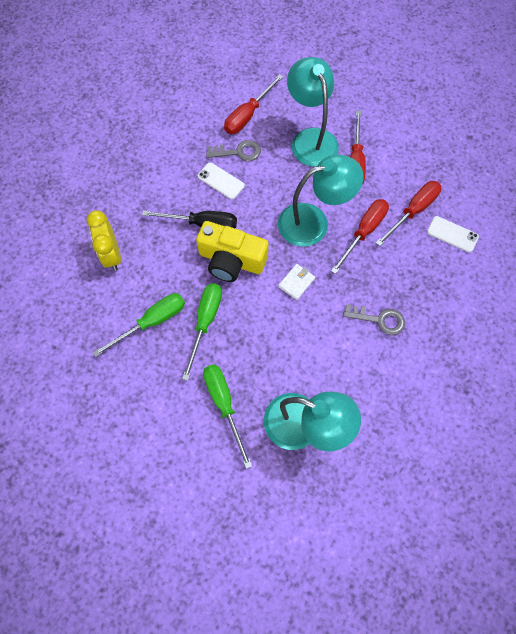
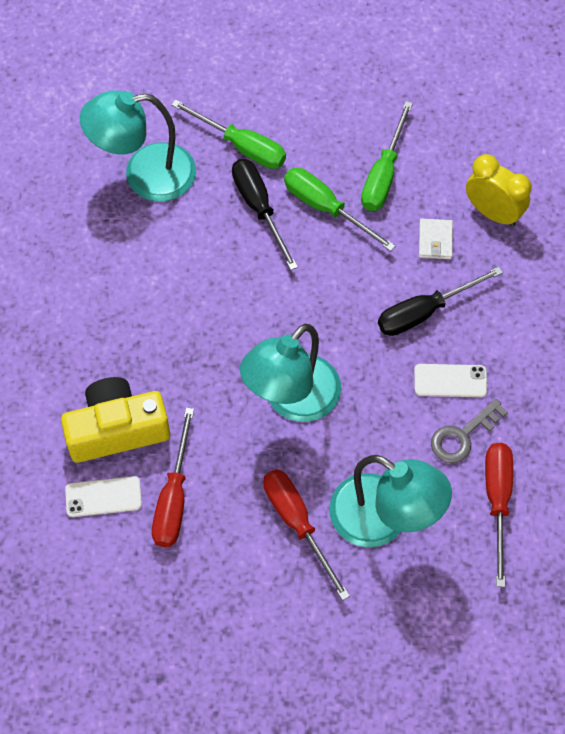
camera: 145 degrees right, 5 degrees down
(205, 322) = (326, 208): green screwdriver -> green screwdriver turned 150 degrees clockwise
(231, 260) = (353, 291): yellow camera -> yellow camera (117, 429)
(246, 350) = (259, 208): none -> black screwdriver
(296, 282) = (258, 313): white wallet -> white wallet (435, 240)
(363, 232) = (219, 426): red screwdriver -> none
(379, 319) = (133, 329): grey key -> none

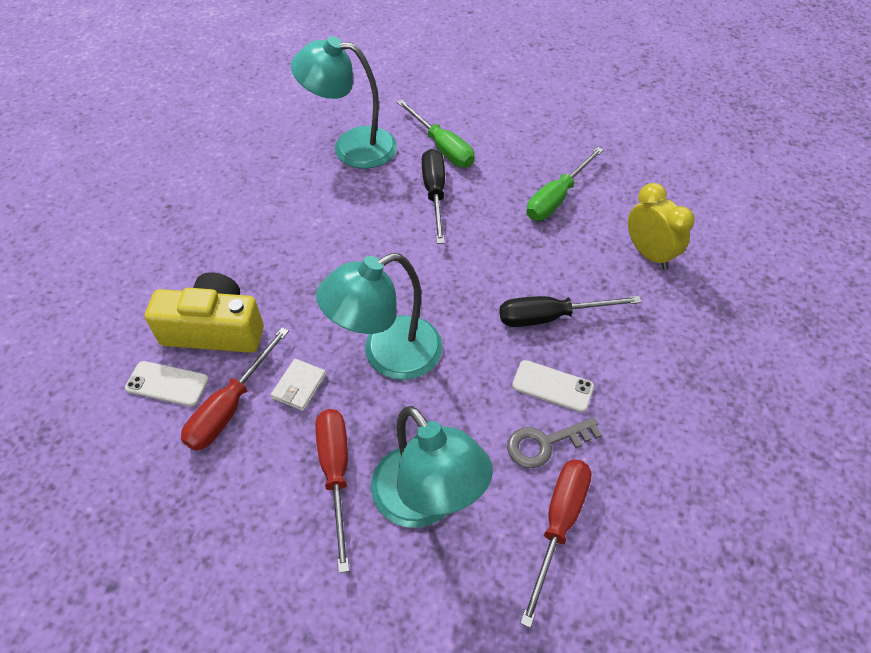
camera: 20 degrees right, 10 degrees down
(326, 208) = (493, 209): green screwdriver -> none
(435, 240) = (584, 261): white wallet -> white wallet (299, 386)

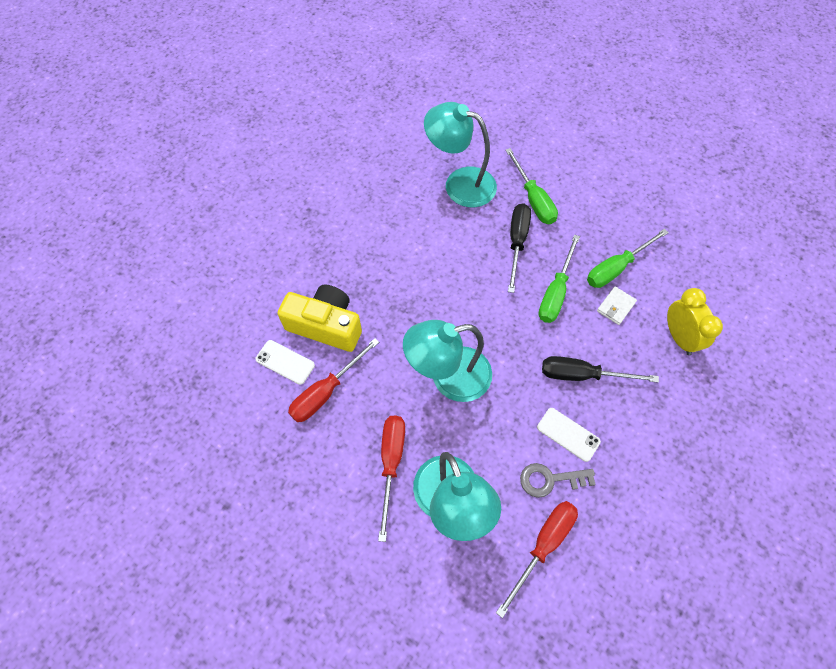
camera: 15 degrees right, 10 degrees up
(299, 386) = (378, 387): white wallet -> white wallet (615, 307)
(494, 236) = (555, 292): none -> green screwdriver

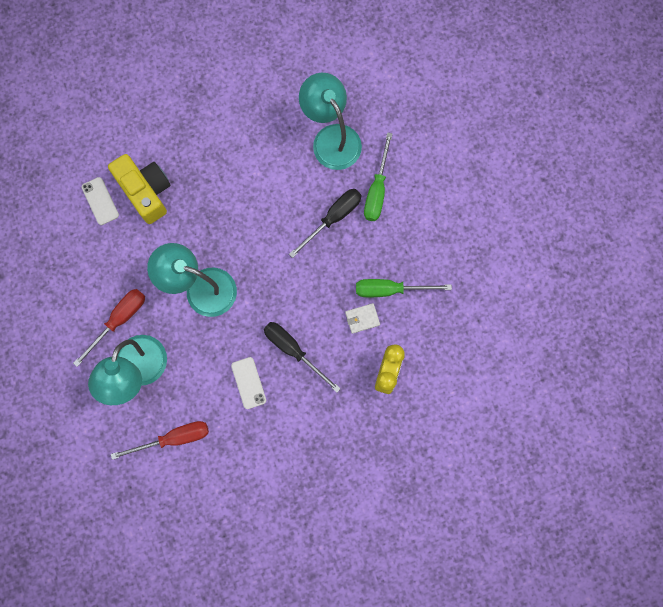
camera: 35 degrees right, 15 degrees up
(326, 391) = (113, 241): red screwdriver -> none
(550, 479) = (212, 403): grey key -> none
(555, 292) = (328, 277): green screwdriver -> none

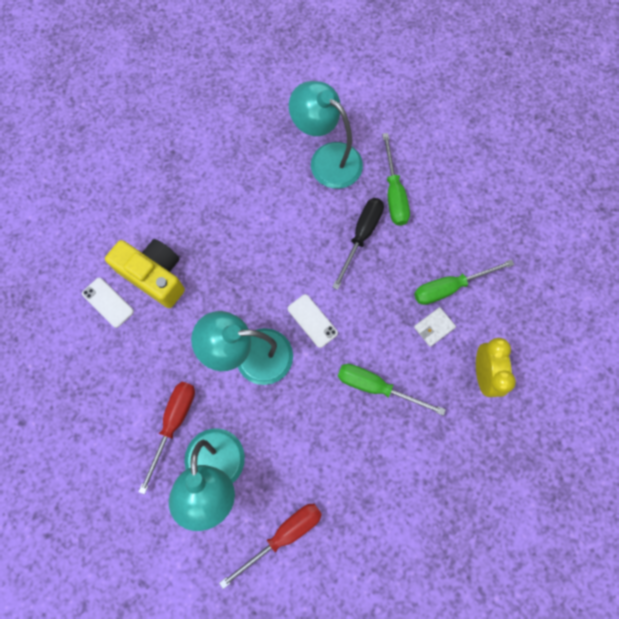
camera: 20 degrees left, 5 degrees down
(248, 383) = (342, 440): white phone -> white phone (312, 321)
(293, 350) = (376, 387): black screwdriver -> green screwdriver

